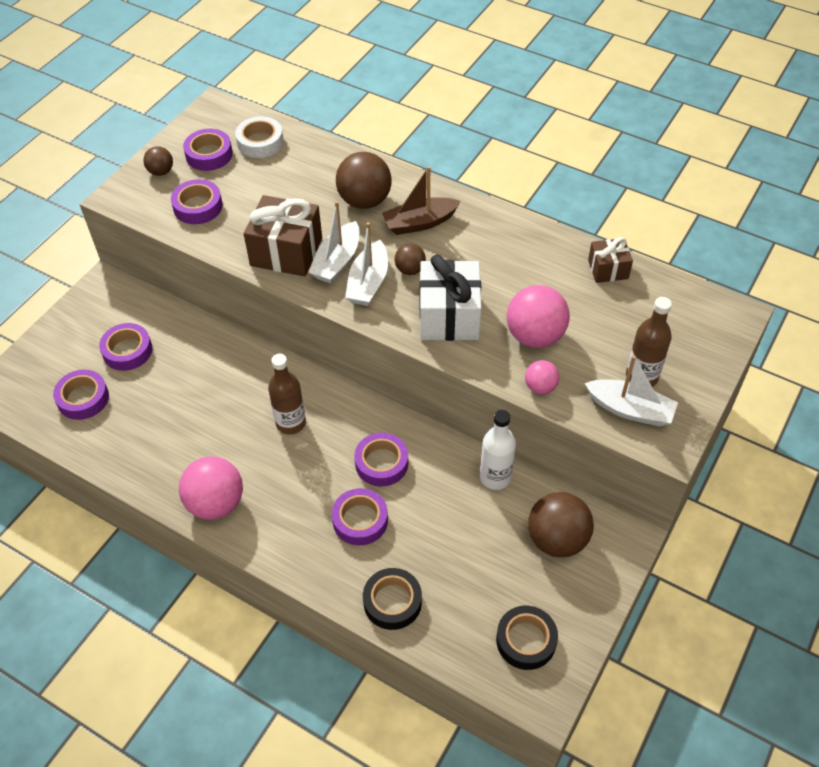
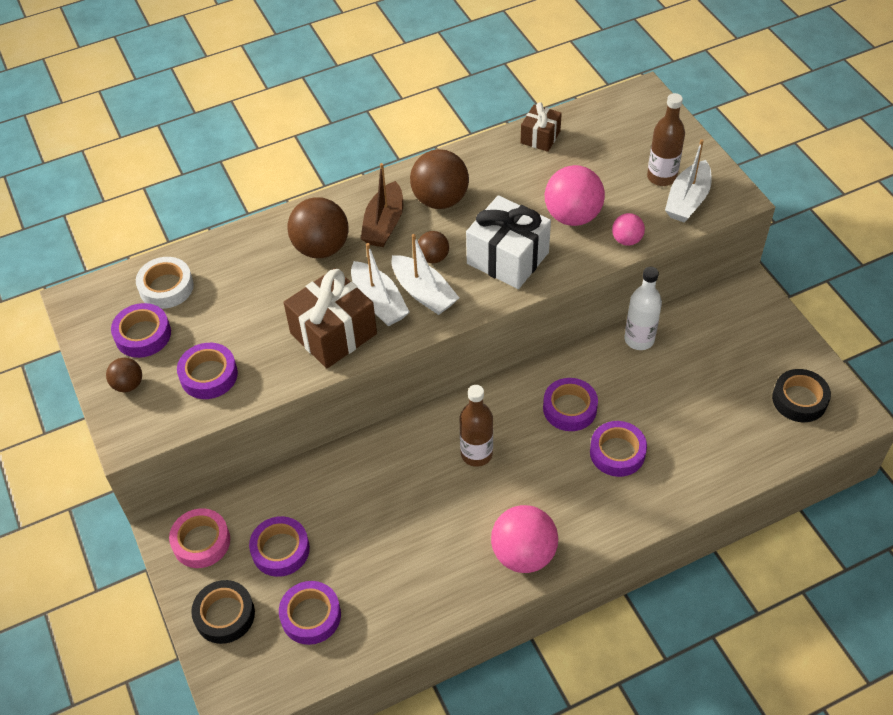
camera: 55 degrees left, 0 degrees up
(108, 304) = (201, 542): none -> pink tape
(392, 602) = (711, 469): black tape -> black tape (225, 615)
(557, 539) = (723, 332): brown ball -> brown ball (440, 200)
(630, 409) = (687, 200): white boat -> white boat turned 150 degrees clockwise

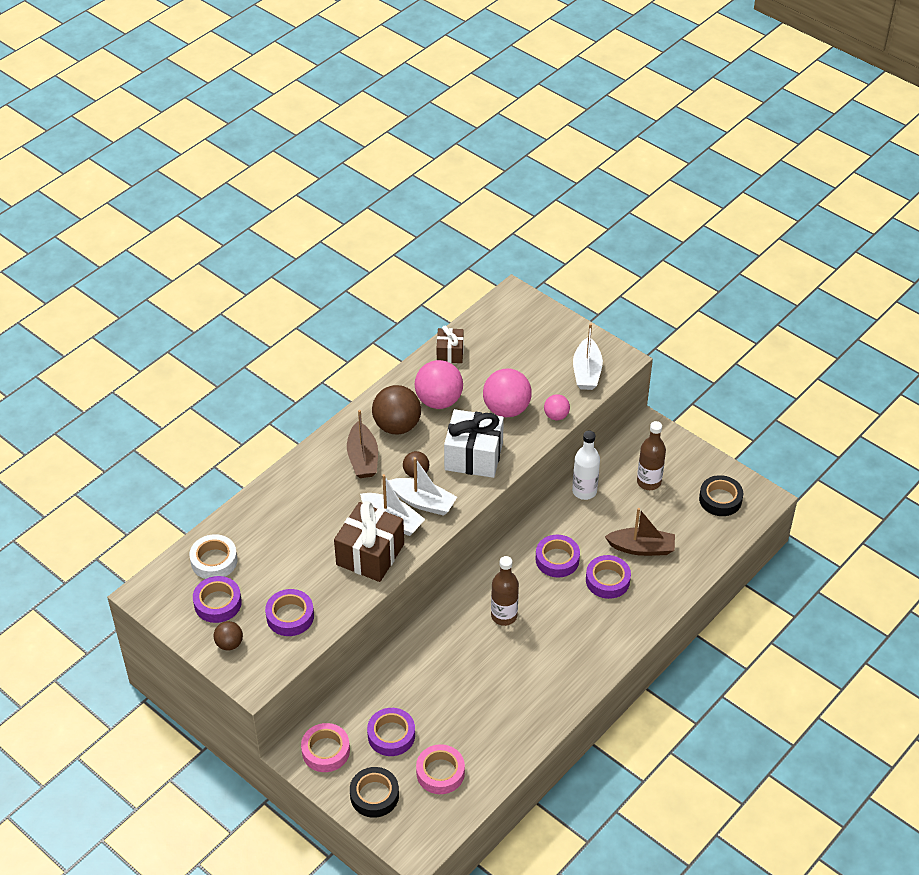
camera: 25 degrees left, 5 degrees down
(311, 616) = (440, 772): purple tape -> pink tape
(321, 248) = (323, 492): brown ball -> none
(523, 554) = (574, 675): pink ball -> pink ball (439, 401)
(661, 177) = (559, 359): brown bottle -> brown bottle (649, 482)
(676, 427) = (641, 548): none -> brown boat

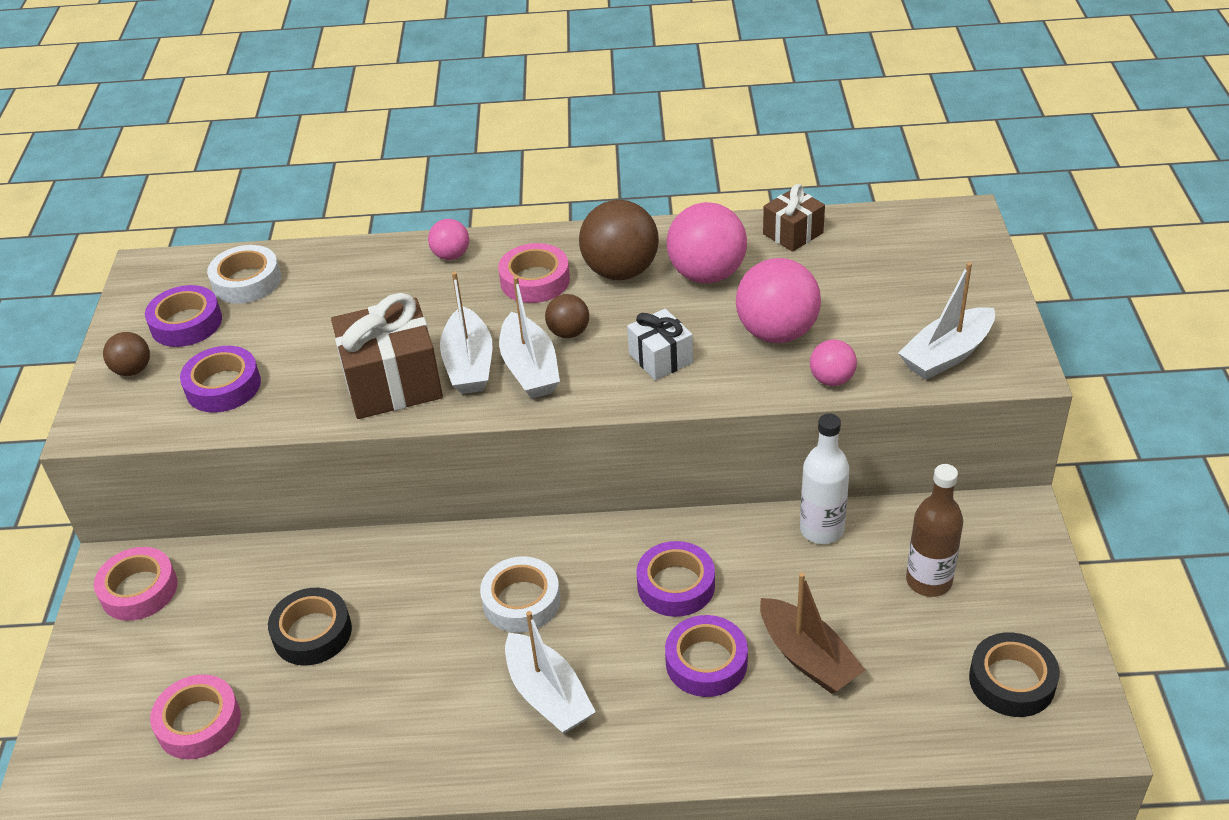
camera: 50 degrees right, 5 degrees down
(301, 474) = (451, 255): none -> pink ball
(363, 458) = (535, 280): brown boat -> pink tape
(374, 795) = (106, 683): black tape -> black tape (312, 633)
(391, 735) = (217, 631): purple tape -> none
(473, 456) = (660, 358): white gift -> white gift, size x0.57
(504, 616) = (521, 601): brown bottle -> white tape
(565, 642) = (548, 695): none -> white boat

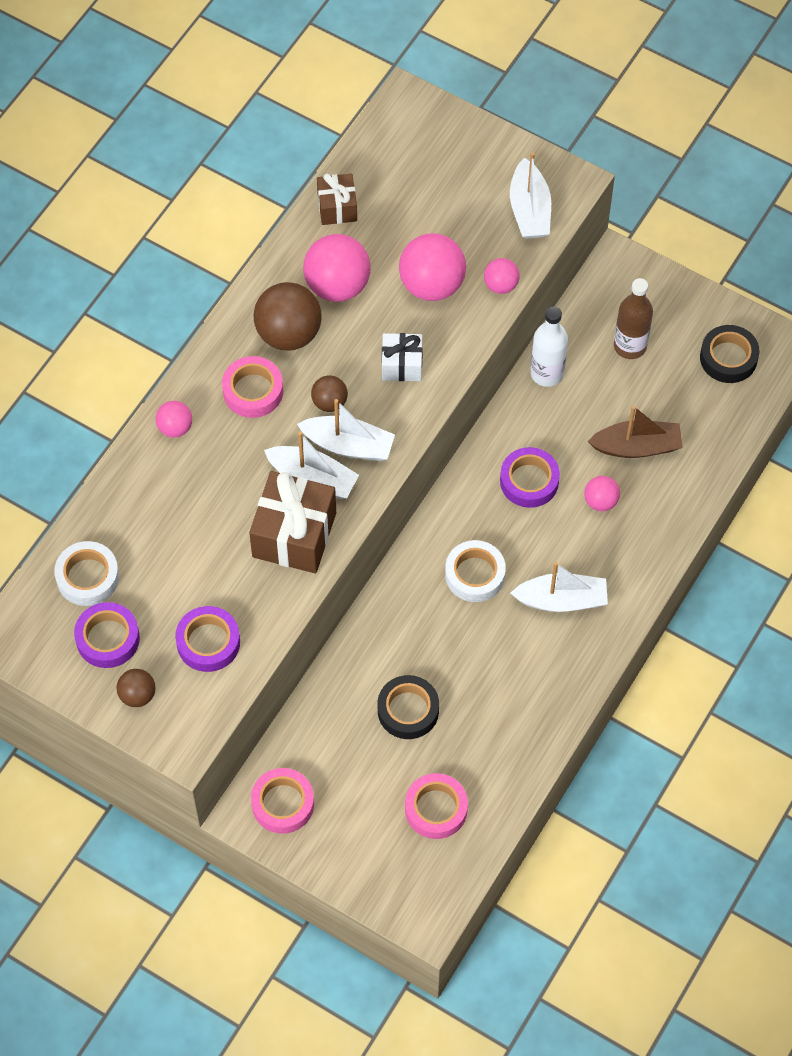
camera: 60 degrees left, 20 degrees up
(706, 662) = (600, 501): purple tape -> pink ball

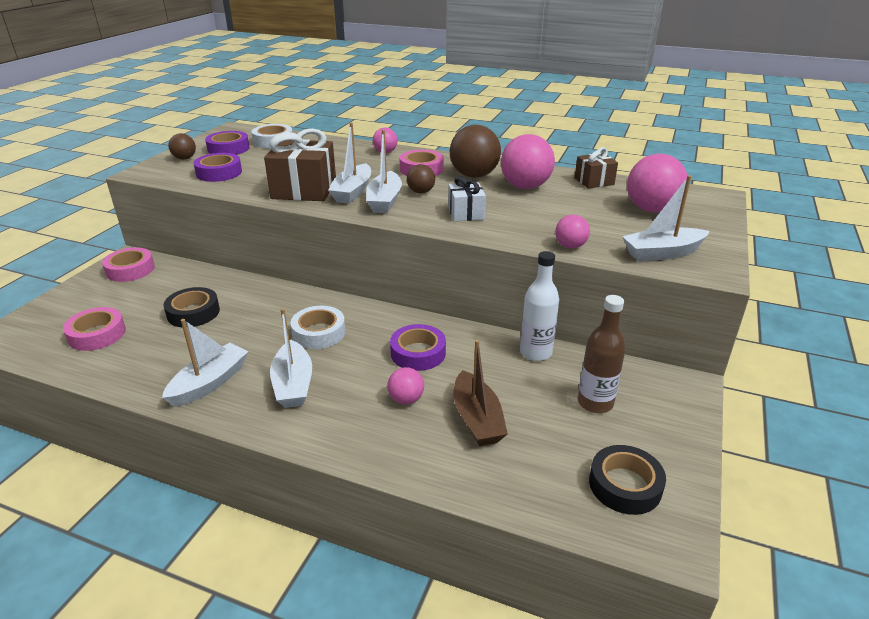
camera: 80 degrees right, 30 degrees down
(432, 285) = (549, 218): pink ball -> pink ball (651, 209)
(547, 678) = (209, 383): none -> white boat

